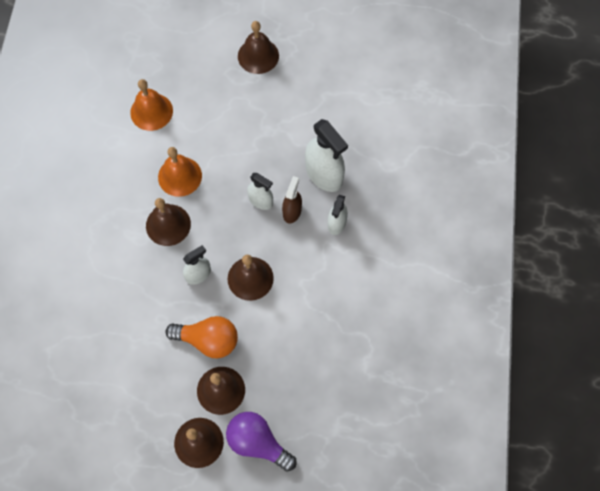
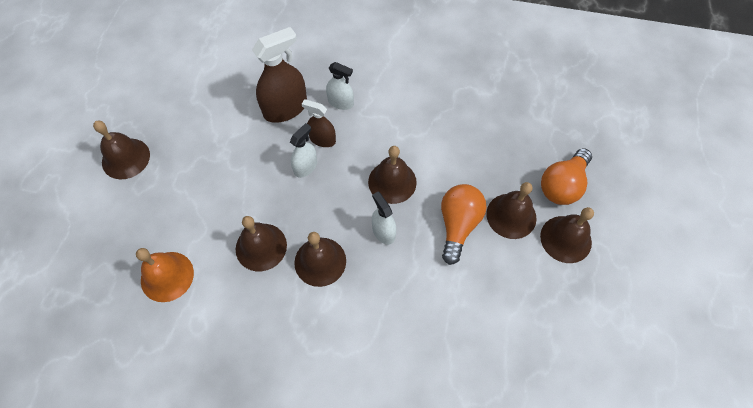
camera: 85 degrees left, 5 degrees down
(180, 176) = (261, 247): orange bell -> brown bell
(258, 442) = (562, 185): purple light bulb -> orange light bulb
(324, 174) = (285, 108): white spray bottle -> brown spray bottle

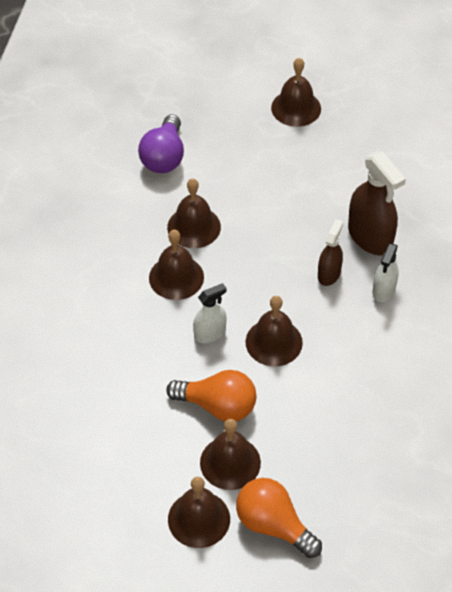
camera: 90 degrees right, 10 degrees down
(167, 276) = (164, 157): orange bell -> purple light bulb
(305, 167) = (291, 259): white spray bottle -> none

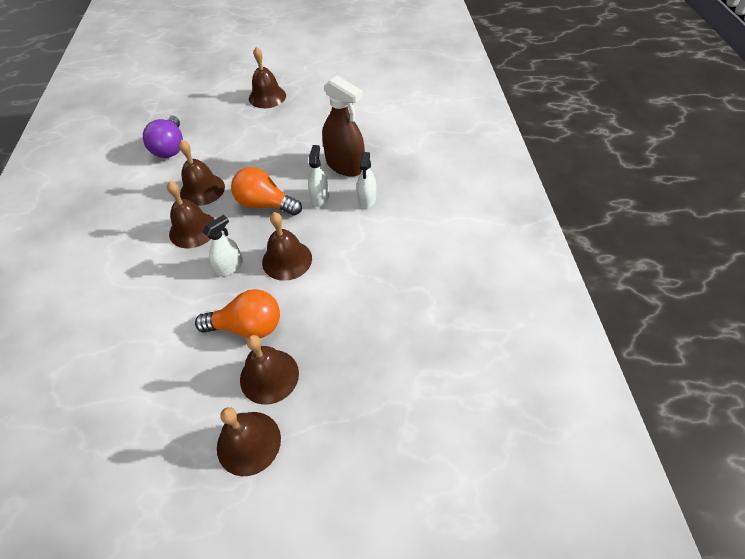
camera: 15 degrees left, 0 degrees up
(273, 525) = (324, 427): orange light bulb -> orange light bulb (265, 204)
(329, 274) = (320, 198): brown spray bottle -> white spray bottle

